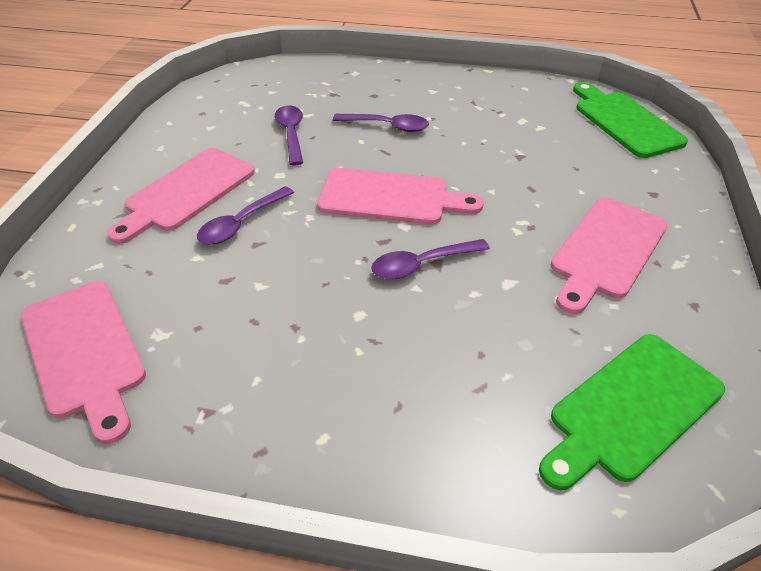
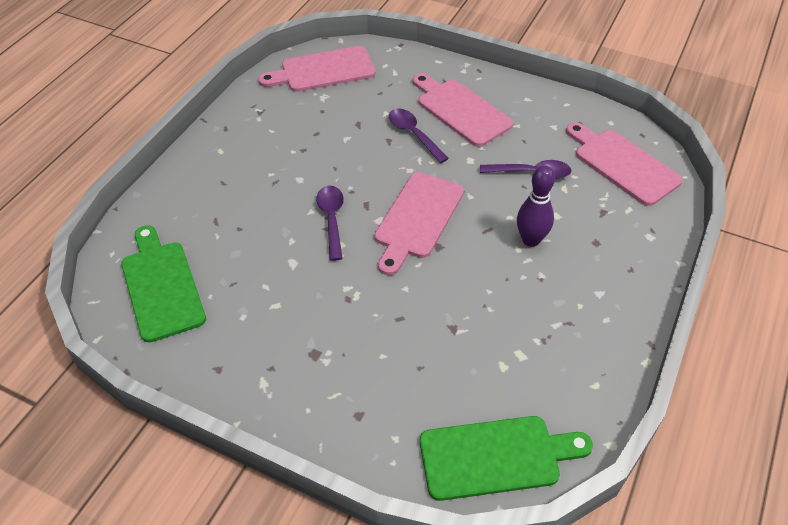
camera: 105 degrees right, 5 degrees up
(387, 126) = (531, 240): purple spoon -> purple bowling pin
(606, 251) = (299, 338): pink cutting board -> pink cutting board (622, 164)

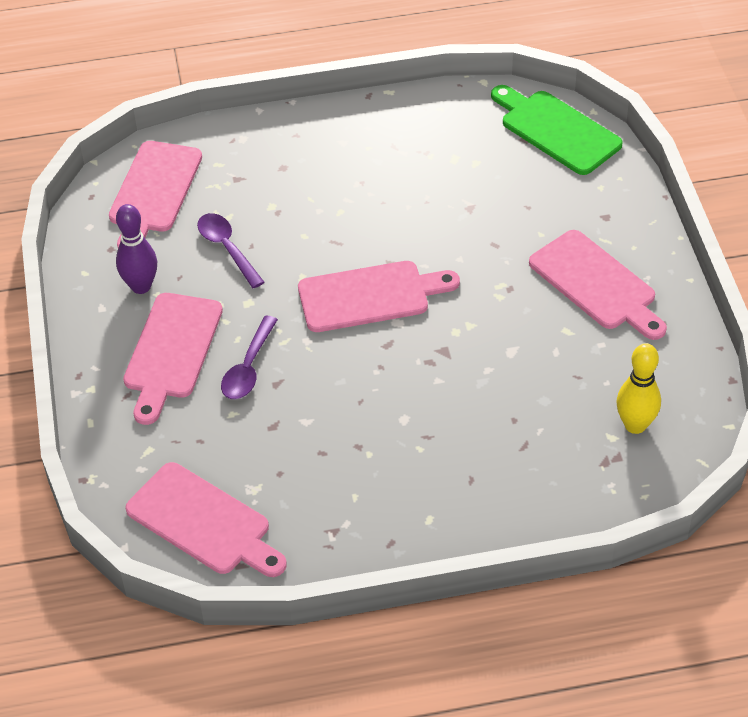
camera: 125 degrees left, 0 degrees up
(161, 286) = (635, 425): green cutting board -> yellow bowling pin
(297, 354) = (596, 284): none -> pink cutting board
(331, 219) = (432, 357): purple spoon -> none
(531, 240) = (321, 208): purple bowling pin -> purple bowling pin (141, 286)

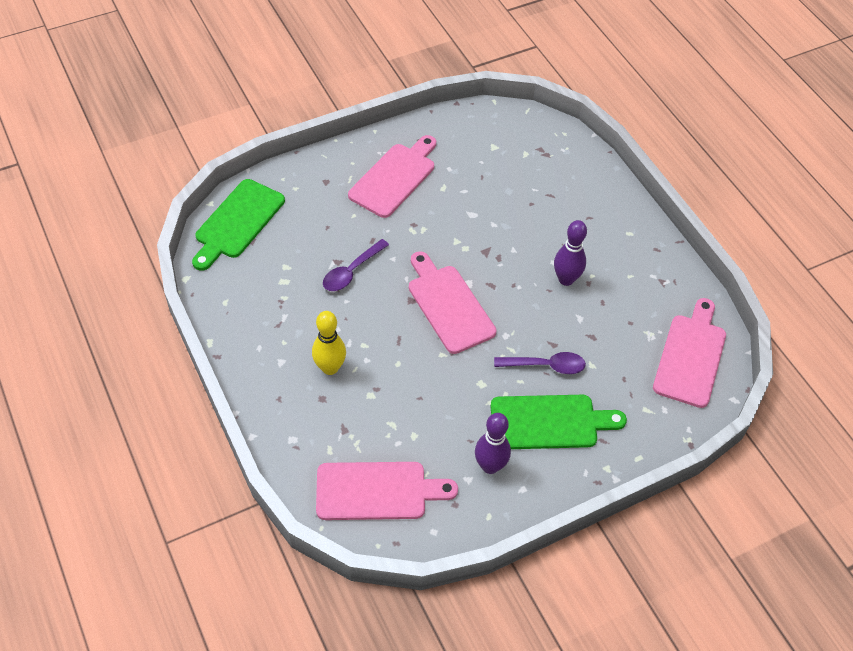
camera: 110 degrees left, 5 degrees up
(171, 351) = (549, 422): pink cutting board -> green cutting board
(227, 248) = (428, 414): purple spoon -> purple spoon (351, 271)
(371, 423) = (566, 279): none -> purple bowling pin
(635, 425) = (511, 143): yellow bowling pin -> yellow bowling pin (330, 368)

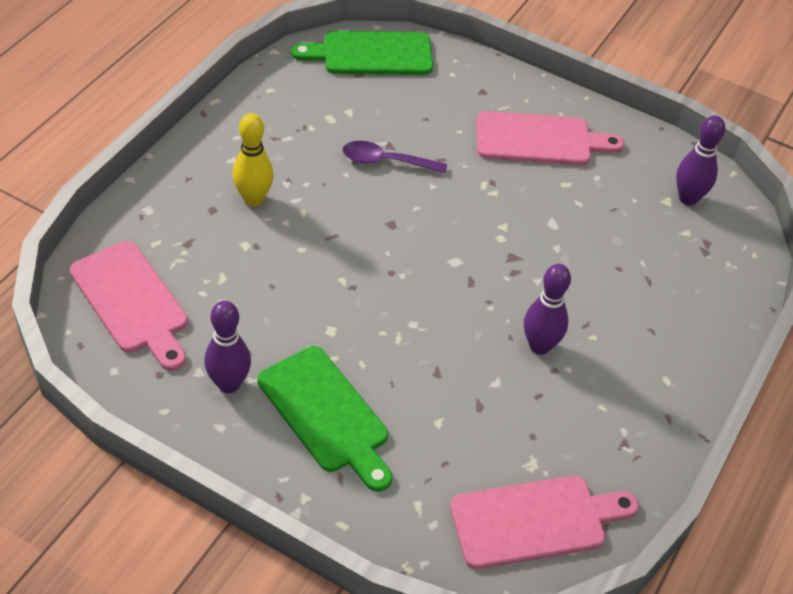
camera: 55 degrees right, 5 degrees down
(448, 305) = (411, 257): pink cutting board -> none
(499, 135) = (688, 198): none -> purple bowling pin
(545, 365) = (401, 378): purple spoon -> none

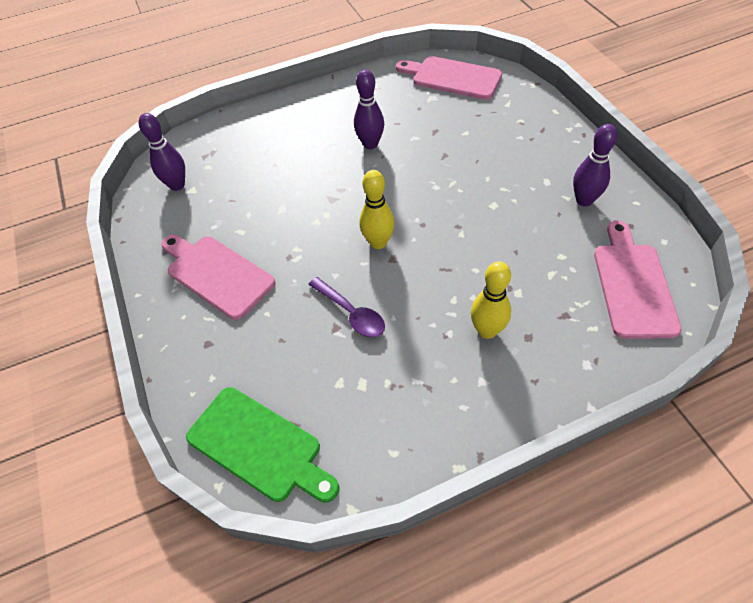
camera: 135 degrees left, 5 degrees up
(326, 414) = (530, 160): green cutting board -> none
(419, 232) = (378, 242): none -> yellow bowling pin

